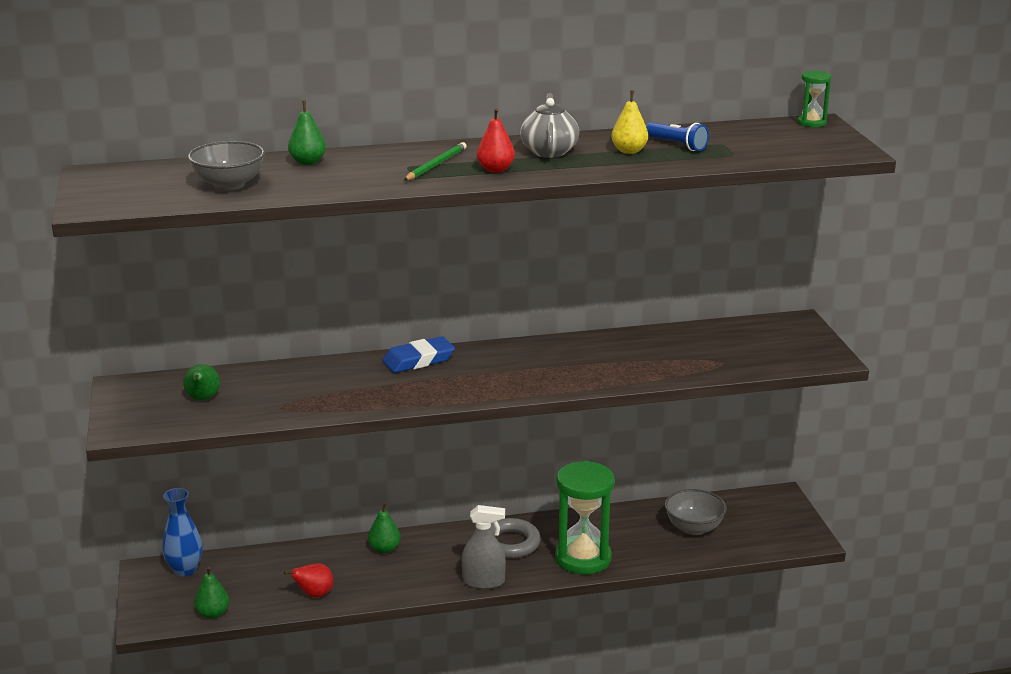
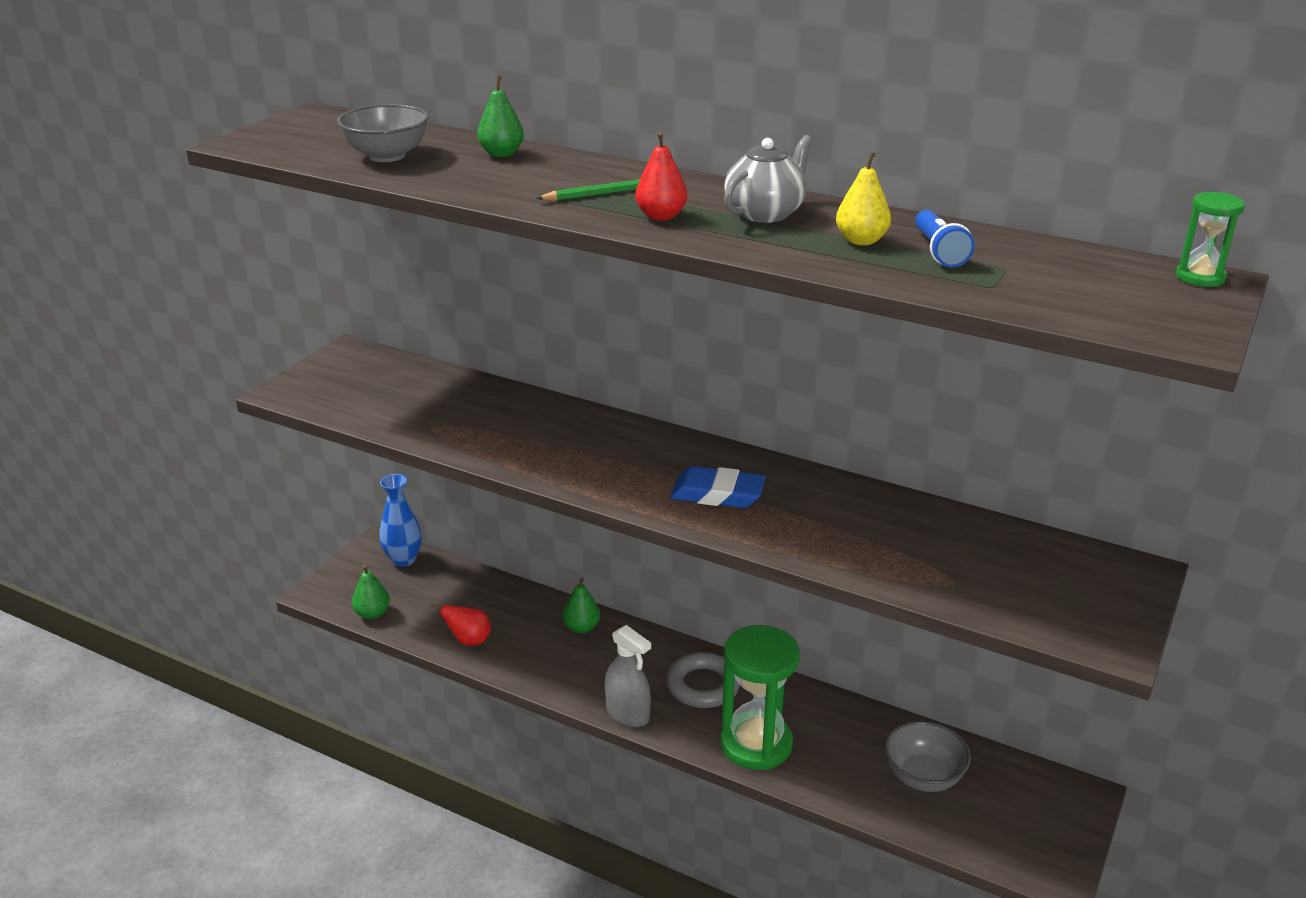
camera: 40 degrees right, 5 degrees up
(202, 399) = (386, 390): green pear -> none
(418, 360) = (623, 431): blue eraser -> blue eraser (717, 494)

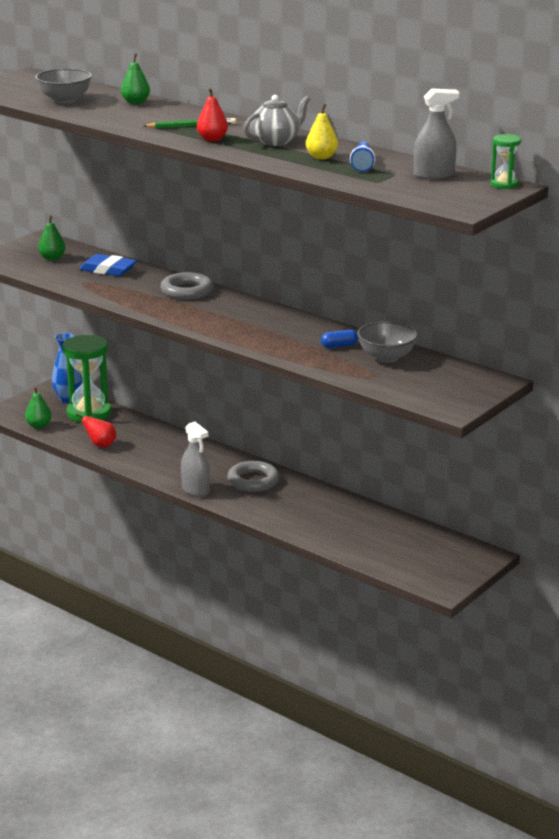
camera: 10 degrees right, 5 degrees down
(581, 627) = (181, 445): green pear -> green pear (52, 258)
(593, 430) = (186, 291): none -> grey ring
(717, 494) = (251, 327): blue eraser -> blue eraser (108, 270)
(756, 744) = (276, 512): green hourglass -> green hourglass (89, 413)
(865, 520) = (339, 345): none -> blue capsule
(923, 777) = (381, 537): grey bowl -> grey bowl (386, 357)
(1071, 265) = (434, 175): none -> grey spray bottle

